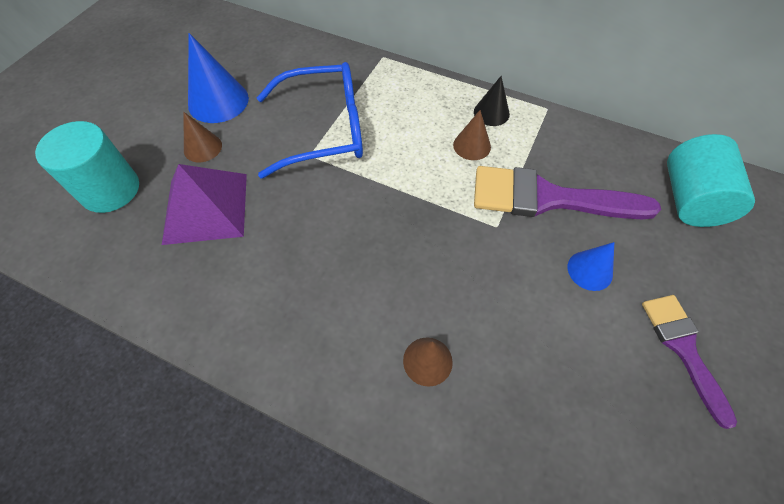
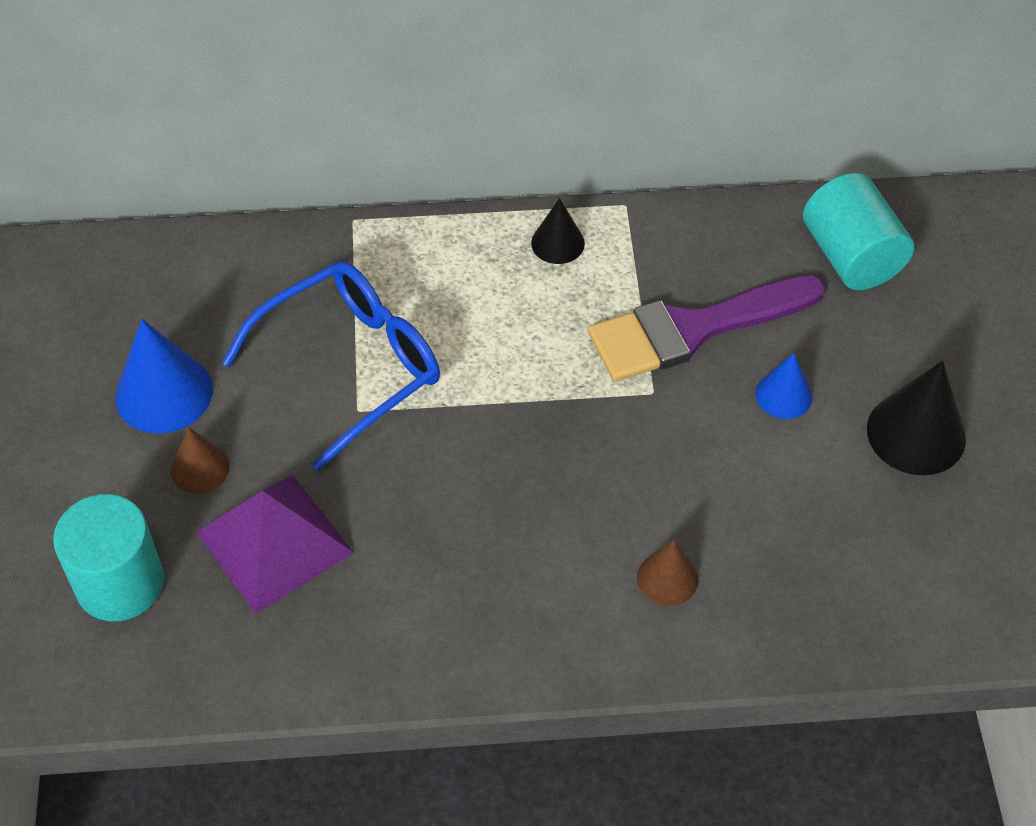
camera: 30 degrees left, 5 degrees down
(472, 145) = (560, 301): brown cone -> none
(683, 348) = (916, 433): purple brush -> black cone

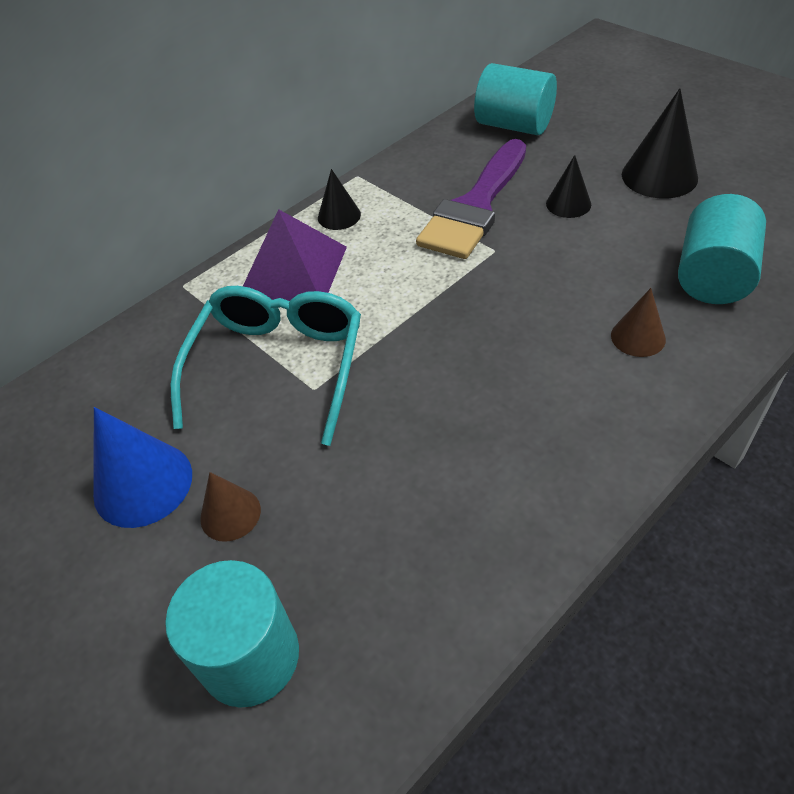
camera: 35 degrees left, 5 degrees down
(274, 542) = (349, 519): purple pyramid -> purple pyramid (293, 271)
(351, 366) = (278, 366): blue glasses -> turquoise glasses
(783, 395) = (568, 204): blue cone -> black cone
(813, 578) = (712, 277): none -> turquoise cylinder

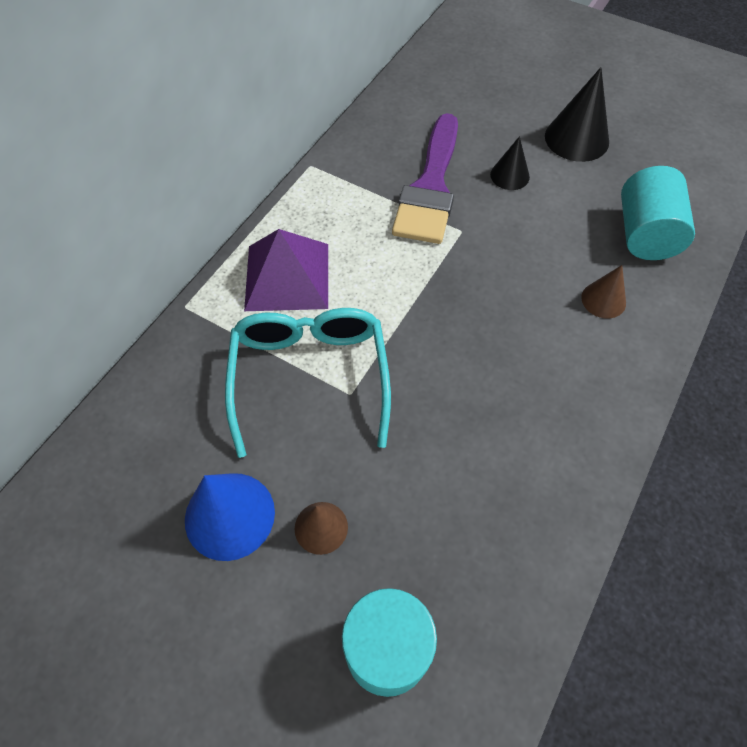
camera: 20 degrees left, 10 degrees up
(339, 216) = (309, 212): black cone -> none
(514, 125) = (437, 96): turquoise cylinder -> none

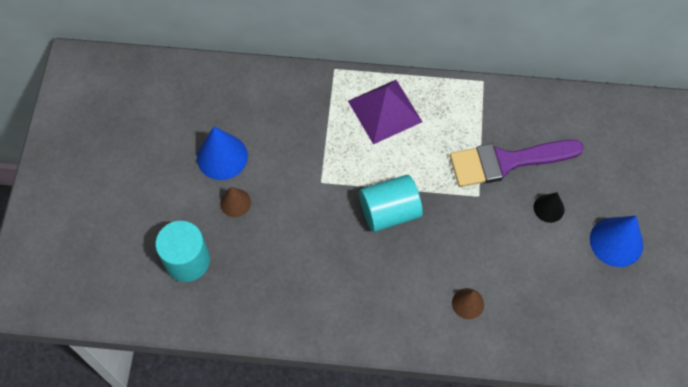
camera: 65 degrees right, 5 degrees up
(310, 377) = (321, 156): turquoise glasses -> none
(576, 139) = (616, 242): black cone -> blue cone
(645, 234) = (544, 316): turquoise cylinder -> turquoise cylinder (389, 212)

